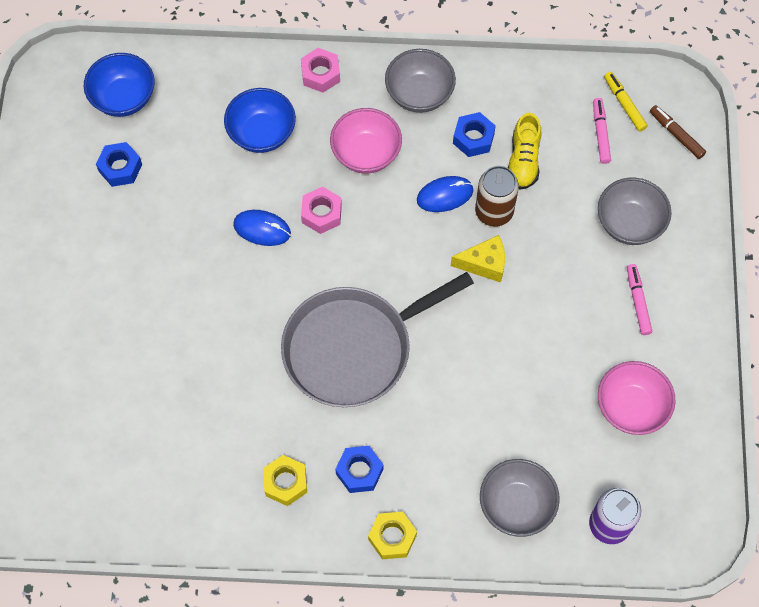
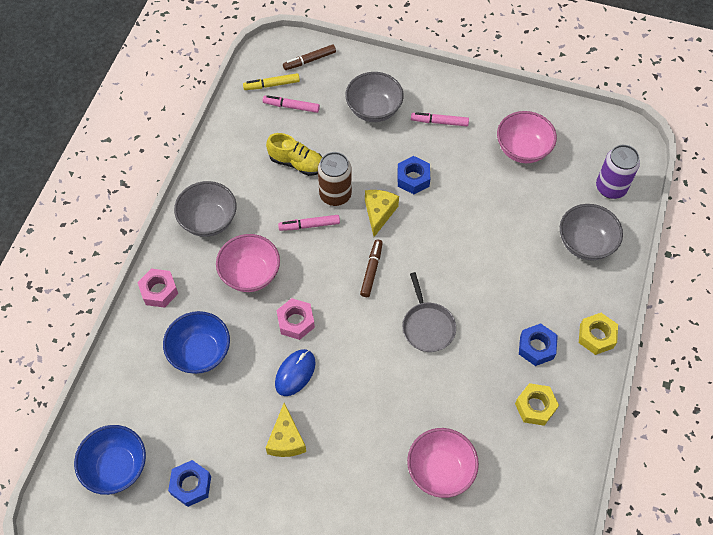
camera: 75 degrees left, 5 degrees down
(187, 240) = (286, 439): none -> yellow cheese
(189, 397) = (440, 470): none -> pink bowl
(353, 348) = (427, 326): grey pan -> grey pan, size x0.49
(407, 274) = (371, 270): none -> brown marker
(445, 195) = (309, 225): blue mouse -> pink marker
(473, 138) = (264, 192): blue nut -> blue nut (413, 178)

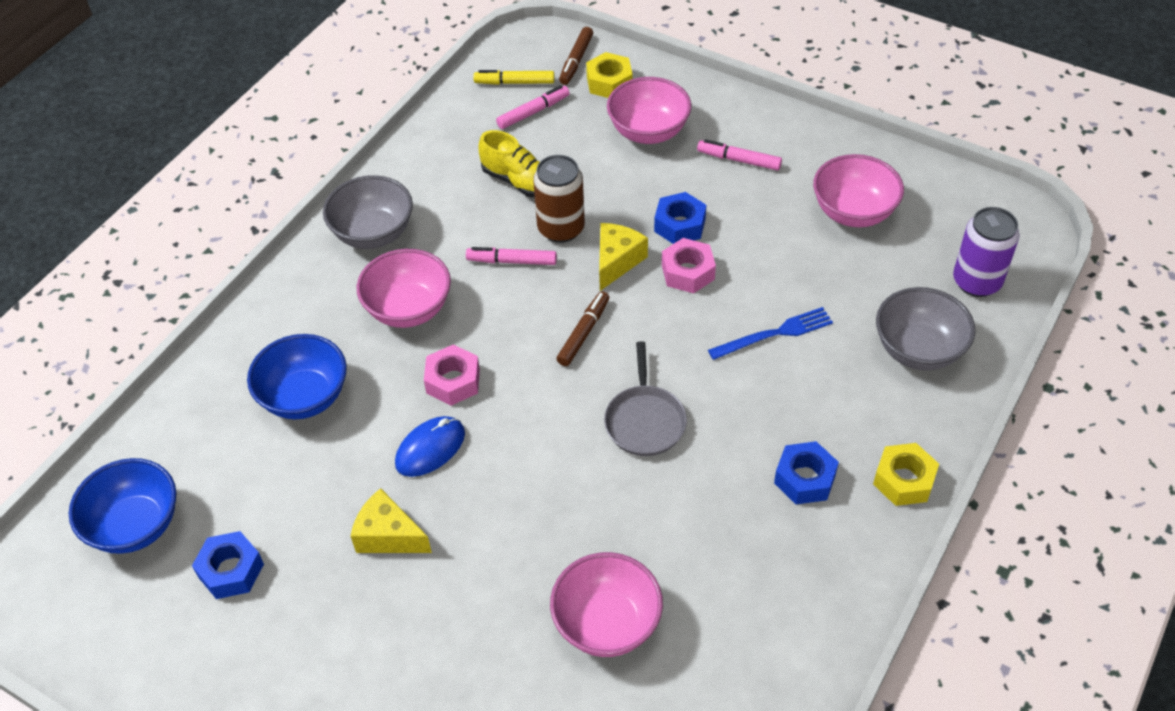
camera: 15 degrees right, 10 degrees down
(159, 291) = (275, 309): pink nut -> pink nut (687, 272)
(286, 439) = (388, 535): yellow cheese -> yellow cheese turned 105 degrees clockwise
(291, 107) = (533, 112): pink marker -> pink marker turned 120 degrees clockwise
(309, 60) = (576, 60): brown marker -> brown marker turned 60 degrees counterclockwise
(374, 109) = (648, 131): grey bowl -> pink bowl
(494, 248) = (774, 334): none -> blue fork
(535, 407) = (780, 562): yellow nut -> yellow nut (609, 82)

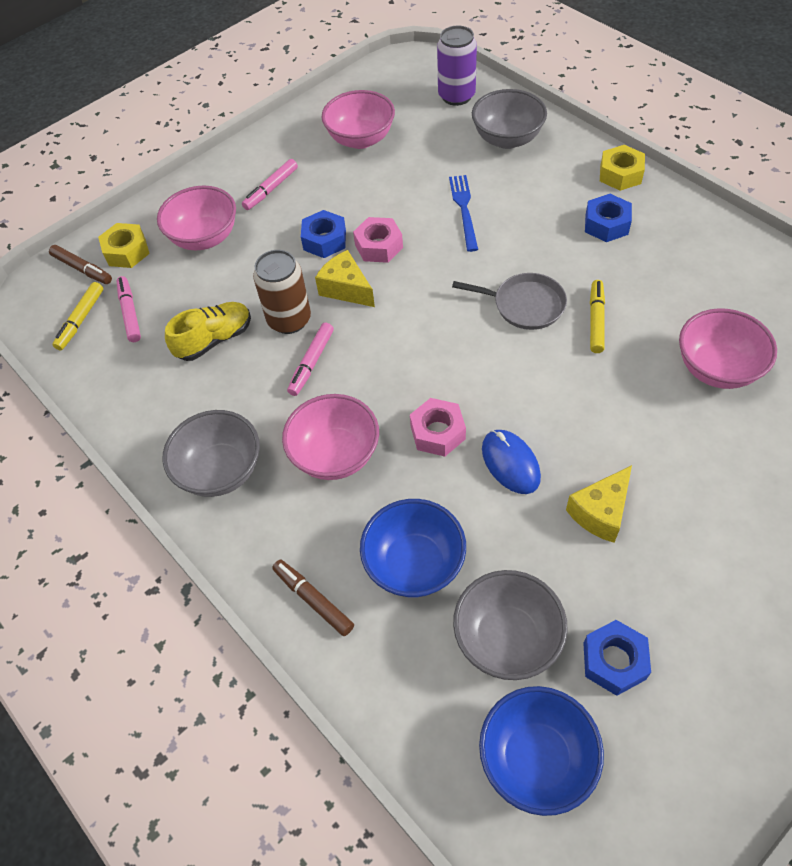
camera: 70 degrees left, 5 degrees up
(242, 483) = (507, 638): none -> grey bowl
(583, 333) = (417, 327): brown marker -> brown marker (313, 600)
(643, 492) = (596, 320): none -> yellow marker

